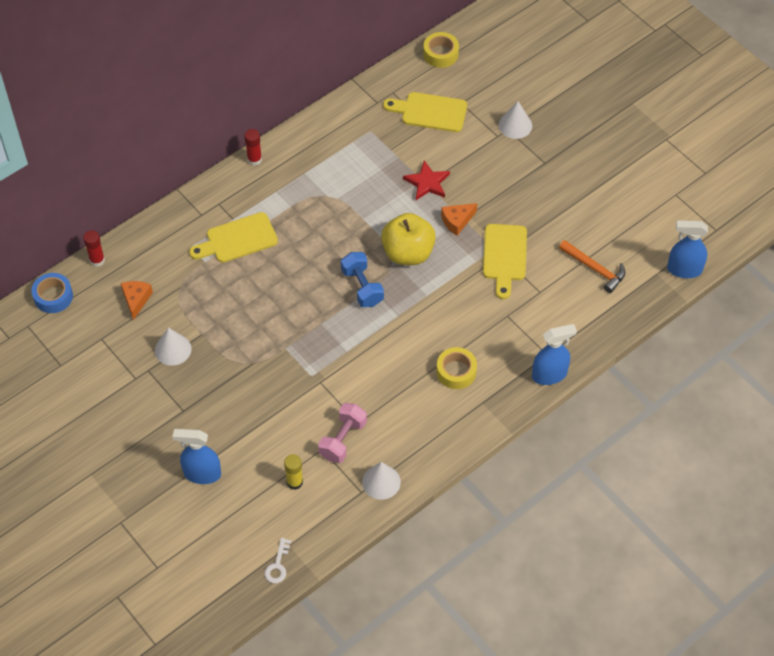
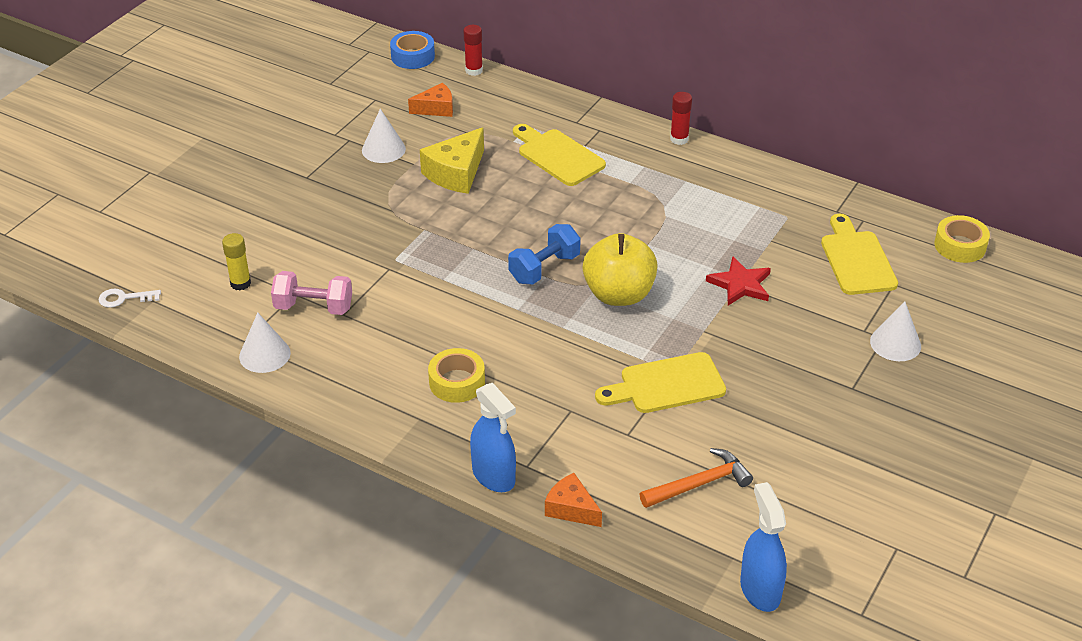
camera: 70 degrees right, 15 degrees down
(202, 474) = (228, 211): blue spray bottle -> none
(227, 309) = (456, 173): none -> yellow cheese
(457, 221) = (696, 326): orange cheese -> orange cheese (571, 509)
(595, 269) = (700, 484): orange hammer -> orange hammer turned 135 degrees counterclockwise

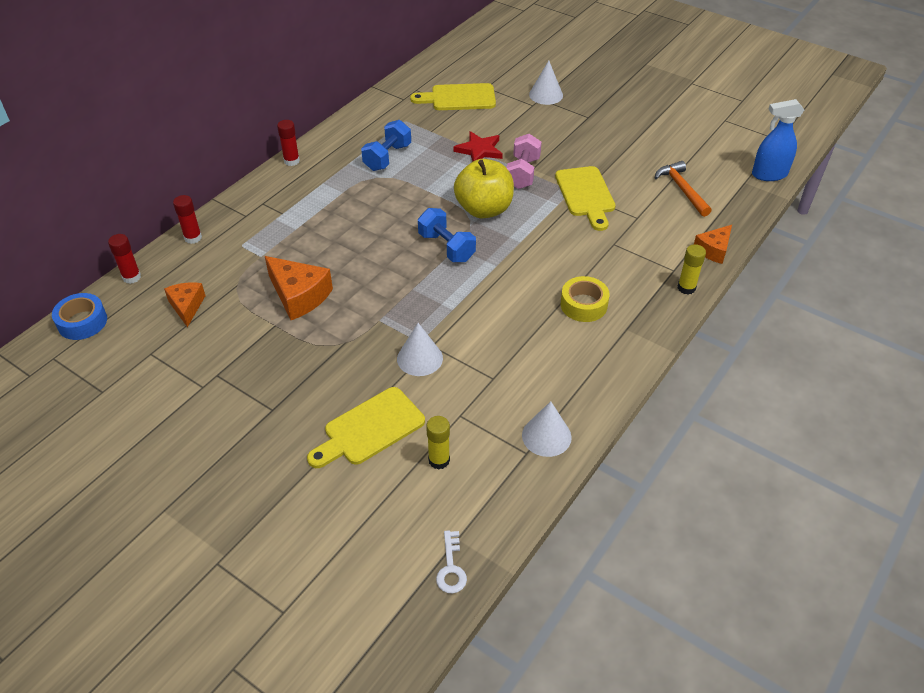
camera: 85 degrees left, 5 degrees up
(313, 307) = (482, 400): pink dumbbell -> pink dumbbell (523, 173)
(383, 149) = (243, 347): white cone -> white cone (419, 358)
(456, 173) = (299, 296): yellow cheese -> orange cheese
(494, 476) = (686, 288): blue spray bottle -> yellow glue stick
(535, 95) = (193, 238): none -> red glue stick
(558, 156) = (293, 230): yellow cutting board -> yellow cutting board (370, 429)
(705, 209) = (387, 157): none -> blue dumbbell
(960, 246) = (451, 57): yellow tape -> none

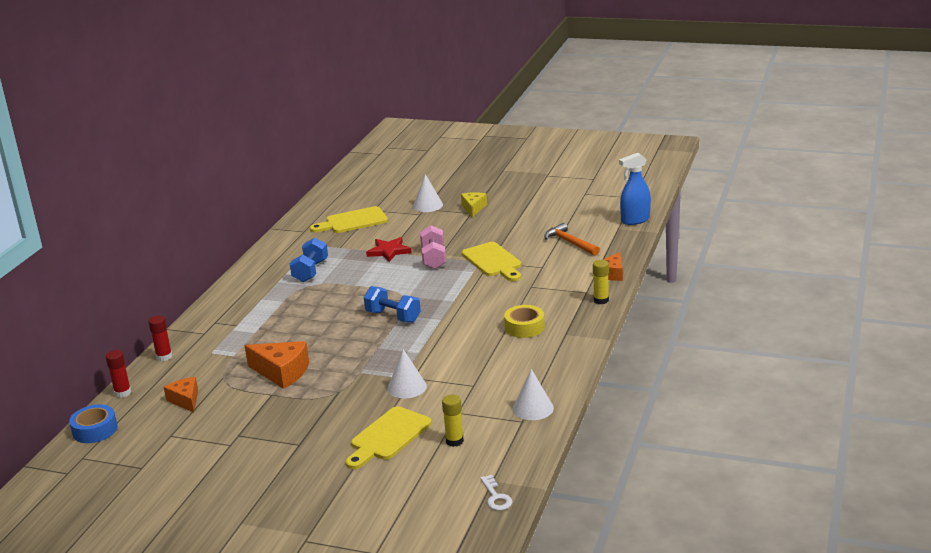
camera: 15 degrees left, 20 degrees down
(291, 161) = (225, 290): red glue stick -> none
(484, 209) = (412, 287): yellow apple -> none
(593, 111) = (473, 208): none -> yellow cheese

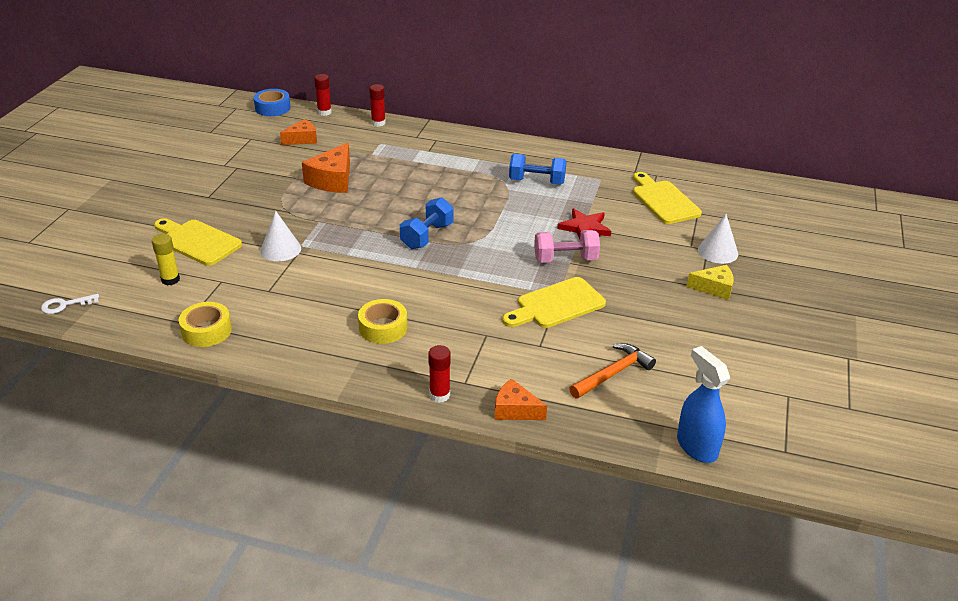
camera: 85 degrees right, 10 degrees up
(533, 408) = (206, 331): white cone -> yellow tape
(601, 300) = (439, 395): yellow glue stick -> red glue stick

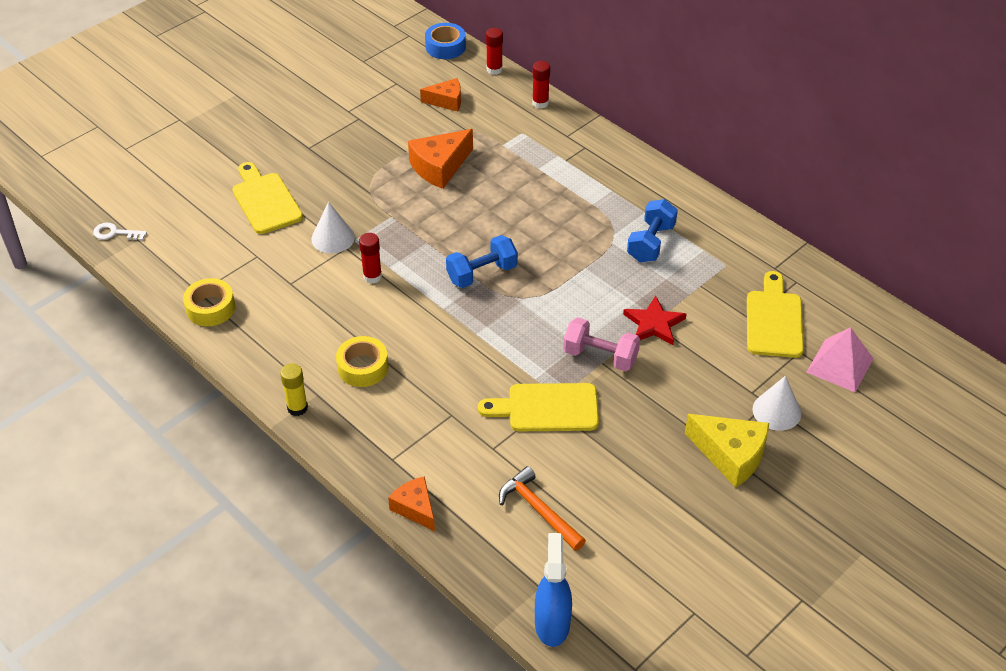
camera: 30 degrees right, 10 degrees up
(170, 280) = (215, 238): yellow glue stick -> yellow glue stick (297, 408)
(439, 395) = (360, 463): red glue stick -> red glue stick (372, 276)
(537, 181) = (651, 243): blue dumbbell -> blue dumbbell turned 75 degrees clockwise
(613, 373) = (539, 510): orange hammer -> orange hammer turned 120 degrees counterclockwise
(714, 288) = (730, 455): yellow cheese -> yellow cheese, size x1.57
(731, 212) = (840, 365): none -> pink pyramid

